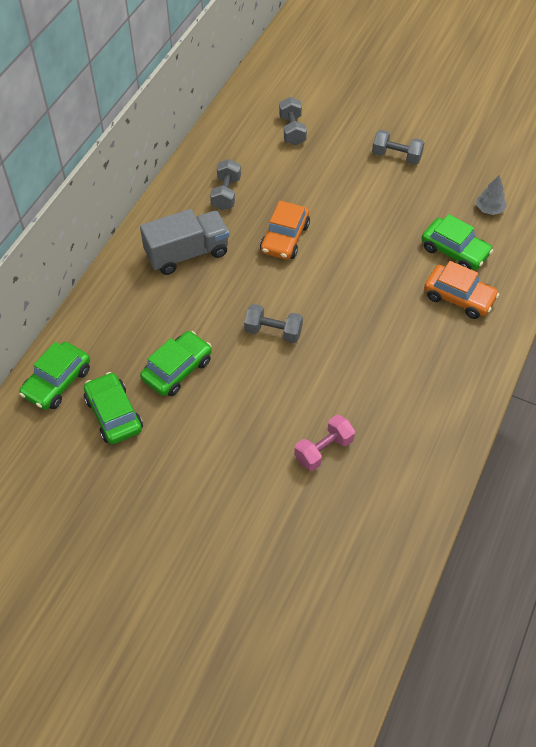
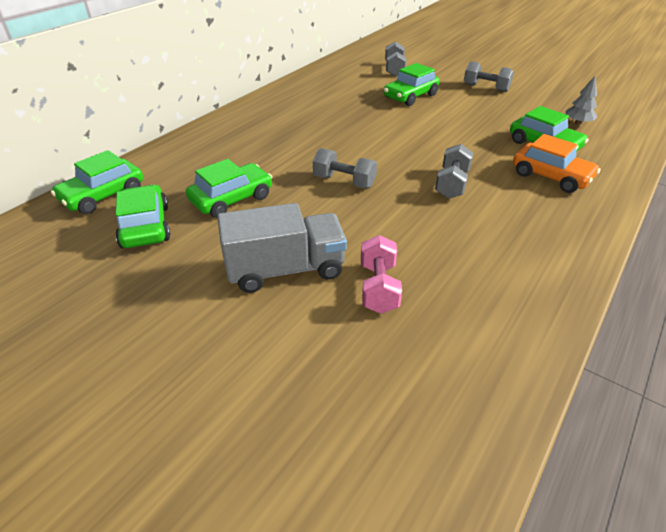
camera: 10 degrees right, 15 degrees down
(187, 253) = (277, 125): grey truck -> grey truck (285, 269)
(226, 193) = (326, 95): grey dumbbell -> grey dumbbell (452, 184)
(285, 238) = (373, 123): orange car -> none
(317, 183) = (410, 96): none -> green car
(323, 450) = (378, 287): pink dumbbell -> pink dumbbell turned 60 degrees counterclockwise

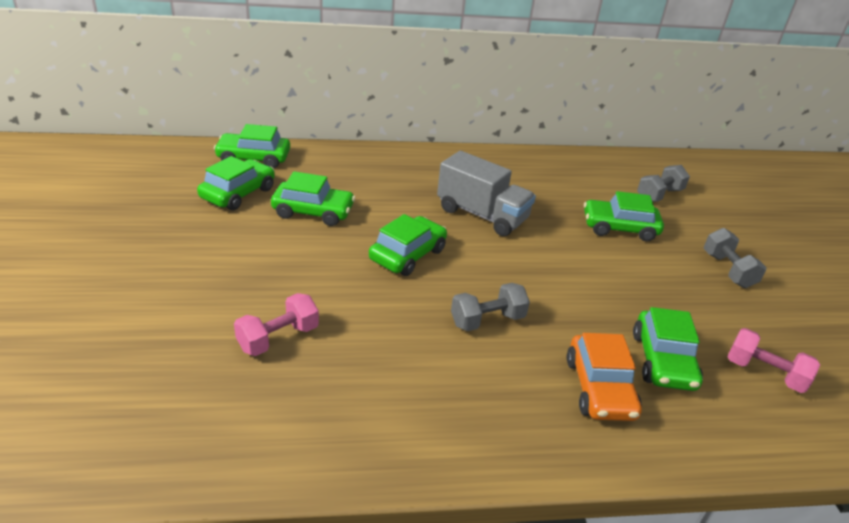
camera: 45 degrees right, 5 degrees down
(285, 269) = (253, 279): grey truck -> grey truck (482, 215)
(344, 181) = (407, 255): grey dumbbell -> green car
(578, 123) = (764, 373): grey tree -> pink dumbbell

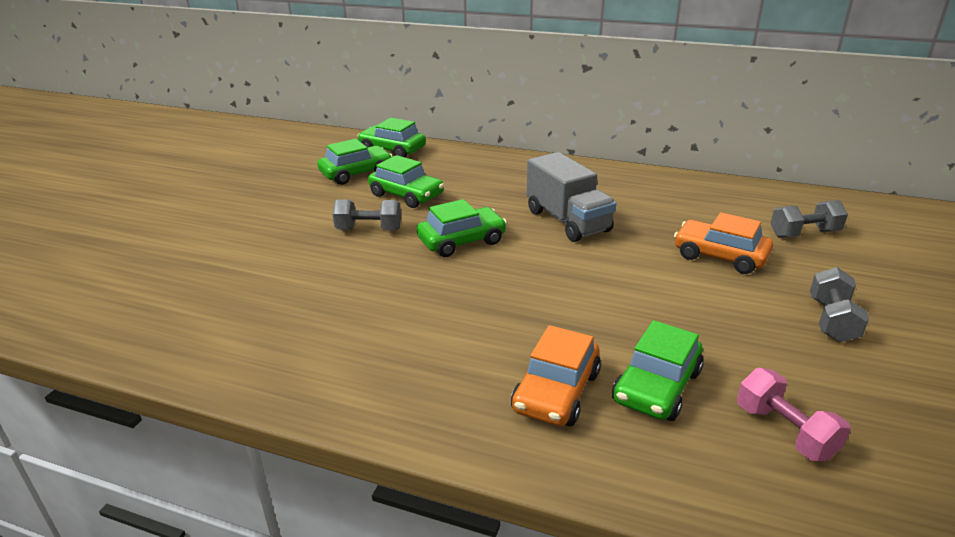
camera: 30 degrees right, 5 degrees down
(278, 338) = (292, 281): pink dumbbell -> none
(487, 320) = (490, 308): grey dumbbell -> grey dumbbell (369, 229)
(619, 228) = (720, 256): green car -> orange car

